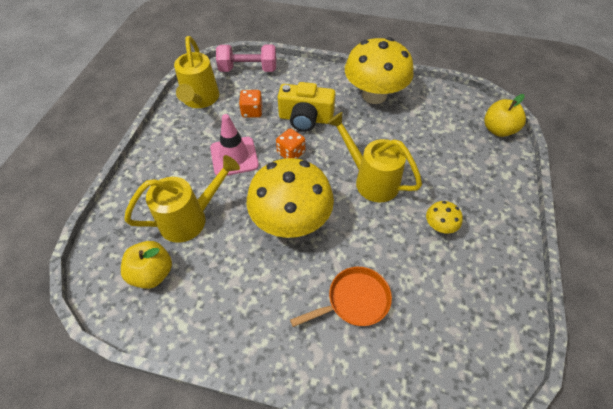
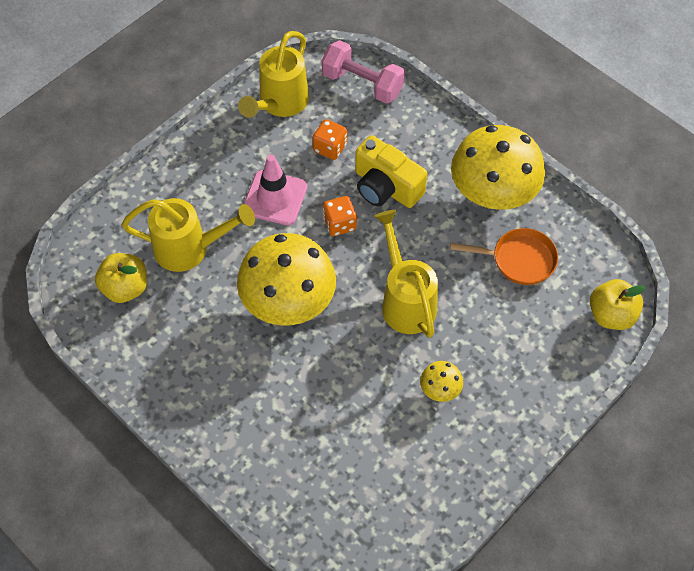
camera: 30 degrees right, 5 degrees up
(354, 300) = (295, 415): orange pan -> orange pan (519, 260)

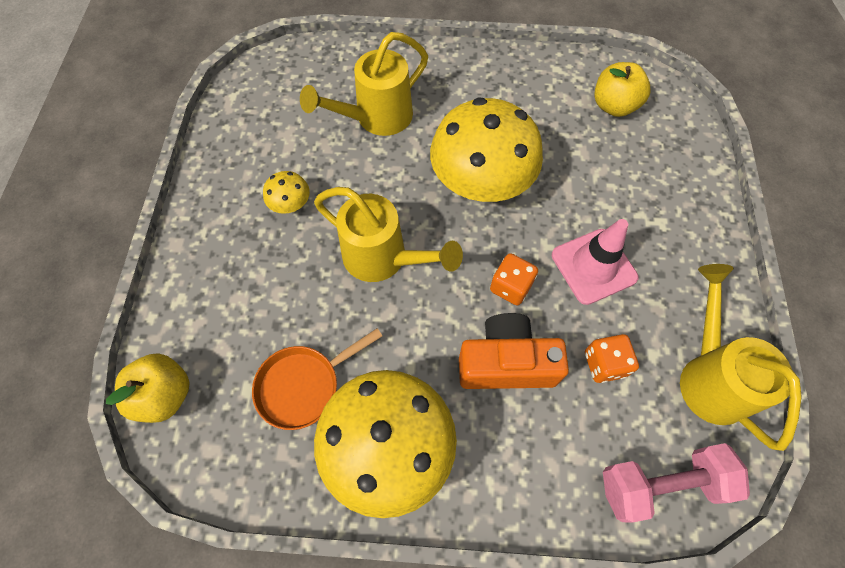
camera: 140 degrees right, 5 degrees up
(189, 249) = (607, 168): yellow watering can -> yellow watering can (377, 118)
(386, 187) = (506, 363): yellow camera -> orange camera

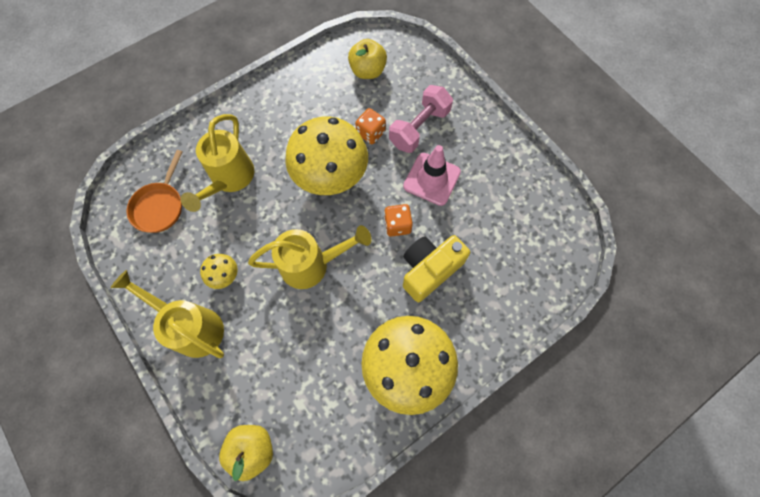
camera: 40 degrees left, 5 degrees up
(304, 385) = (330, 374): orange pan -> orange pan (160, 206)
(506, 363) = (429, 270): orange camera -> yellow camera
(604, 364) = (478, 230): orange dice -> orange dice (370, 133)
(661, 484) = (550, 270): pink dumbbell -> pink dumbbell (419, 128)
(709, 377) = (532, 196): yellow watering can -> yellow watering can (192, 327)

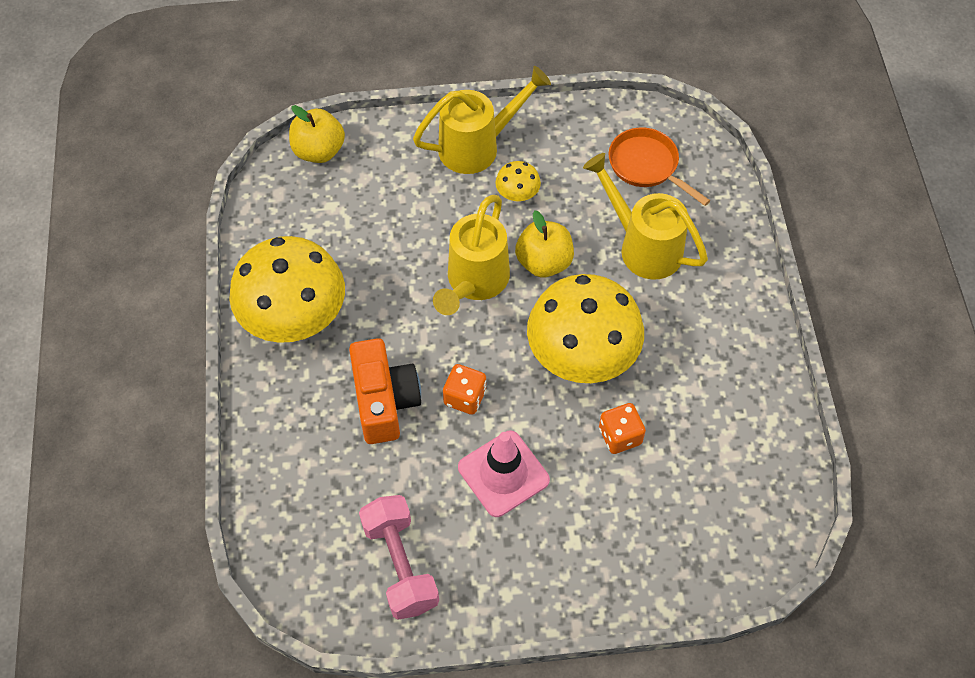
camera: 120 degrees right, 10 degrees down
(368, 71) = (731, 487): yellow apple -> yellow apple (544, 262)
(419, 128) = (592, 503): pink dumbbell -> pink dumbbell (400, 565)
(429, 270) = (384, 401): yellow camera -> orange camera

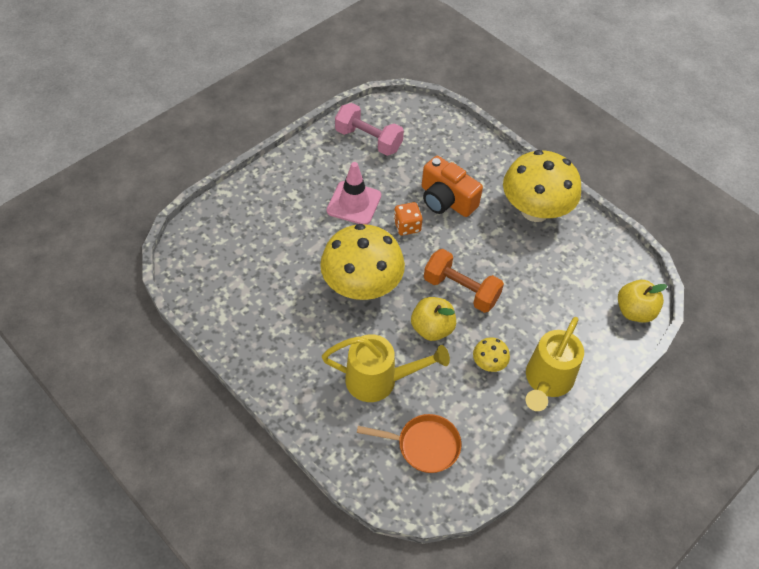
camera: 140 degrees right, 5 degrees down
(474, 282) = (461, 290): yellow watering can -> orange dumbbell
(620, 436) = (306, 256): orange dice -> none

